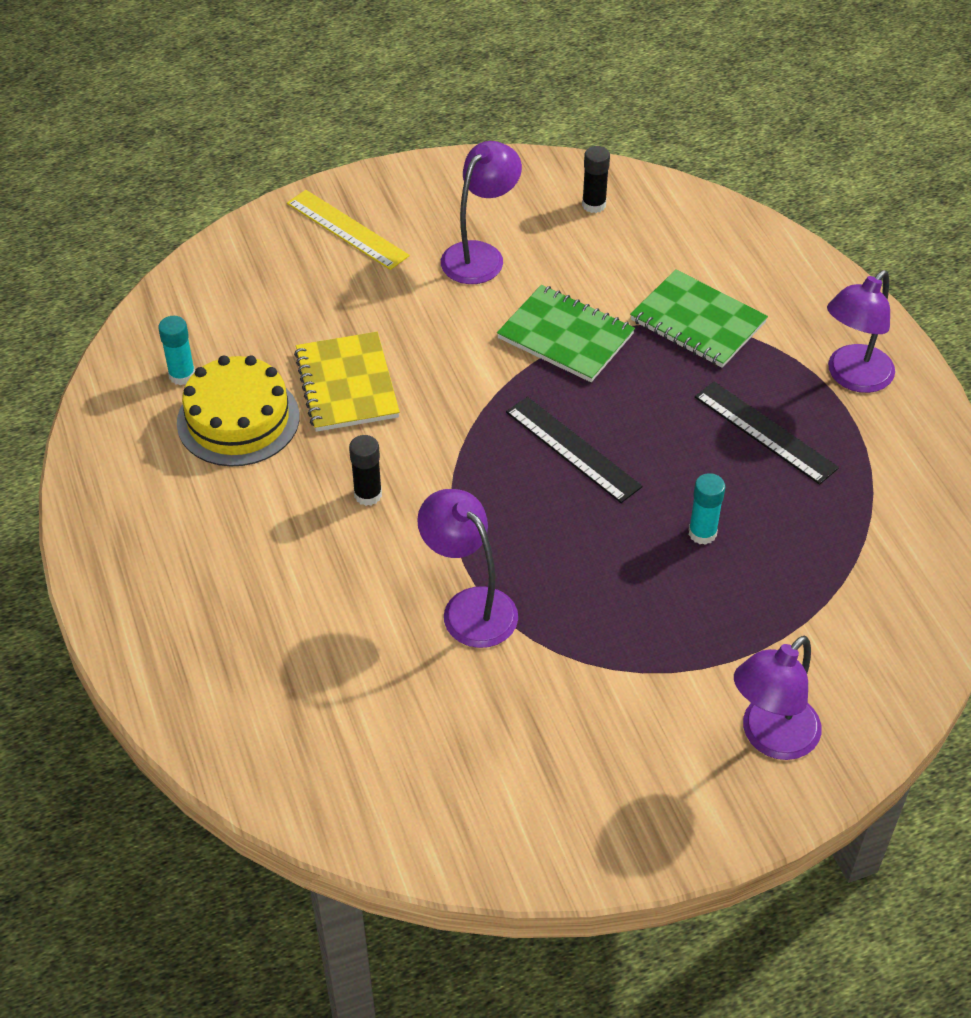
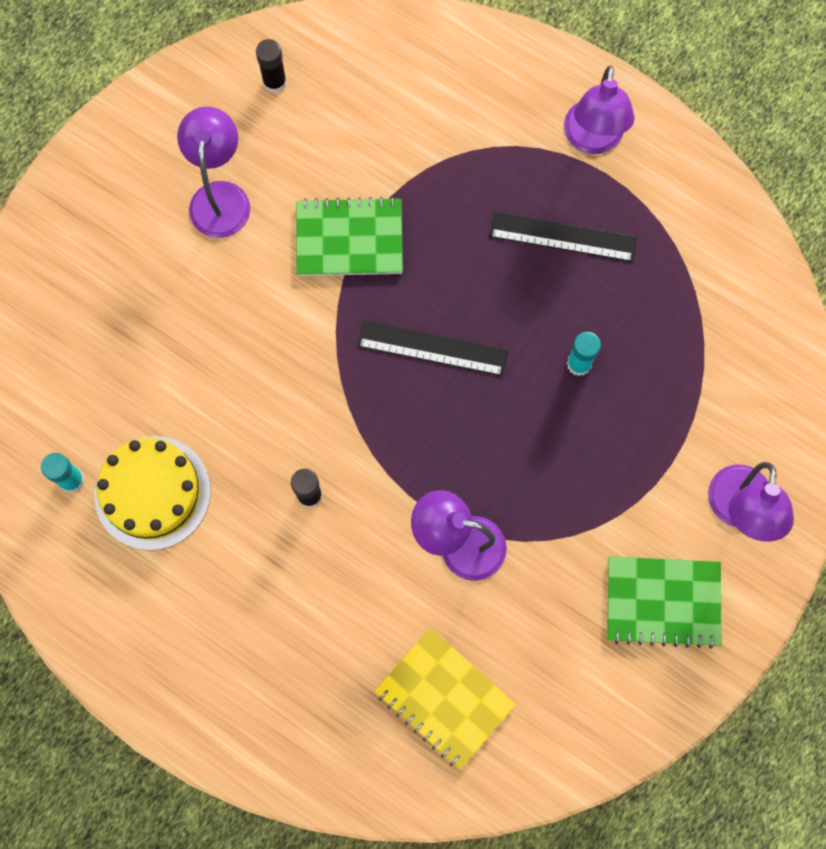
camera: 35 degrees left, 25 degrees up
(347, 229) = (88, 239): yellow ruler -> none
(347, 384) = (212, 401): yellow notebook -> yellow notebook (444, 698)
(697, 322) = (441, 157): green notebook -> green notebook (662, 602)

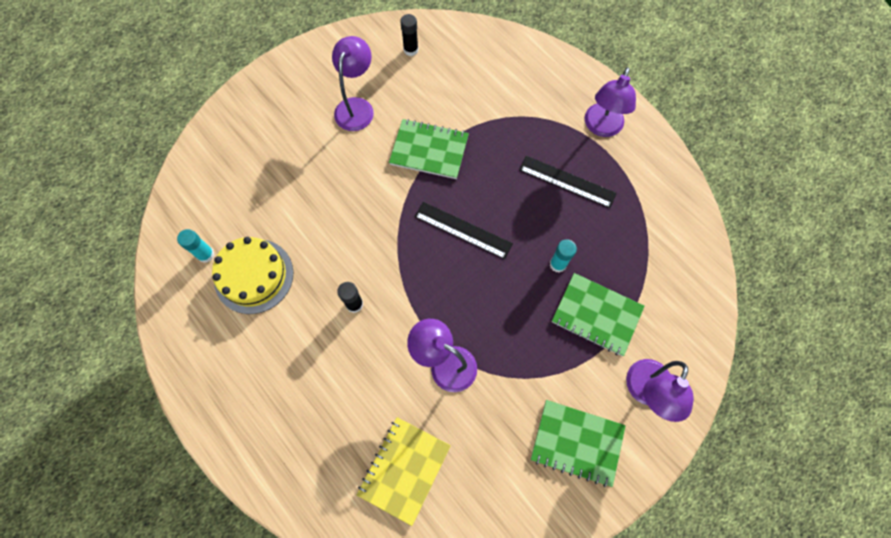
camera: 15 degrees right, 5 degrees down
(444, 698) = (404, 469): yellow notebook -> yellow notebook turned 60 degrees clockwise
(649, 422) = (596, 315): none -> green notebook

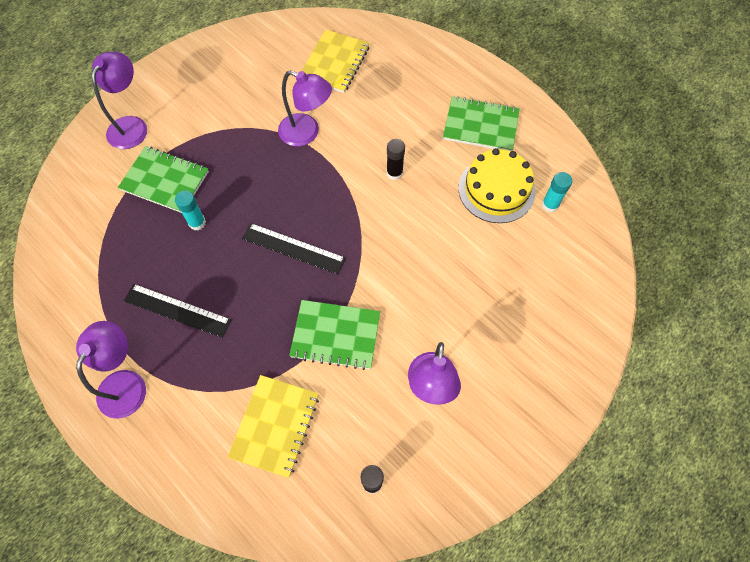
camera: 175 degrees right, 5 degrees down
(480, 89) = (275, 426): none -> yellow notebook
(577, 443) = (196, 88): green notebook -> green notebook (480, 125)

